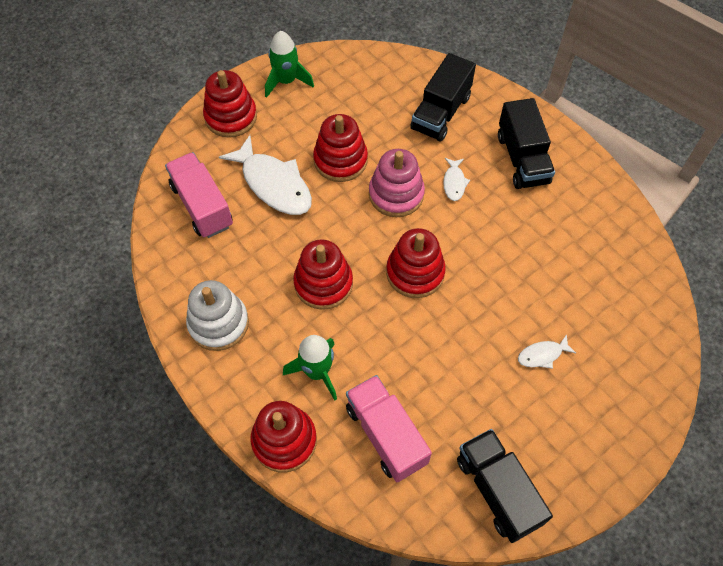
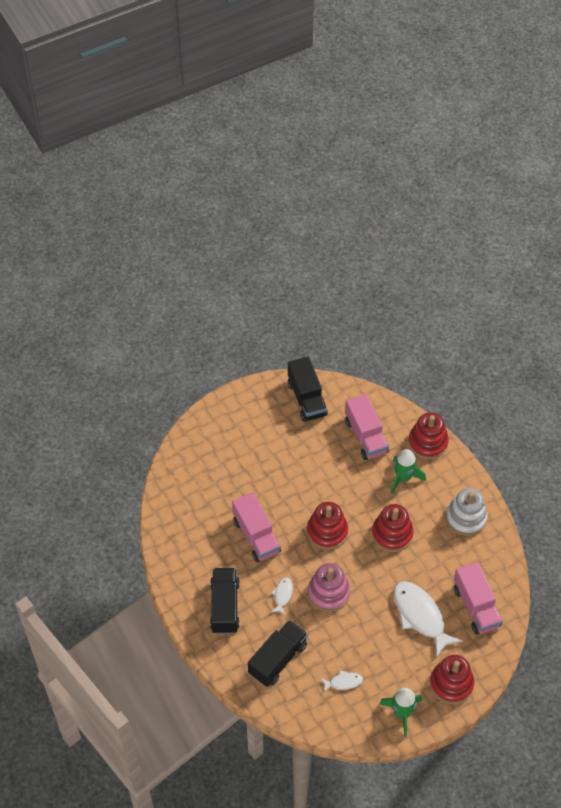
camera: 170 degrees left, 5 degrees down
(340, 160) = (366, 628): red stacking toy -> none
(511, 251) = (256, 536): none -> pink truck
(542, 355) = (257, 466): white fish -> white fish (343, 682)

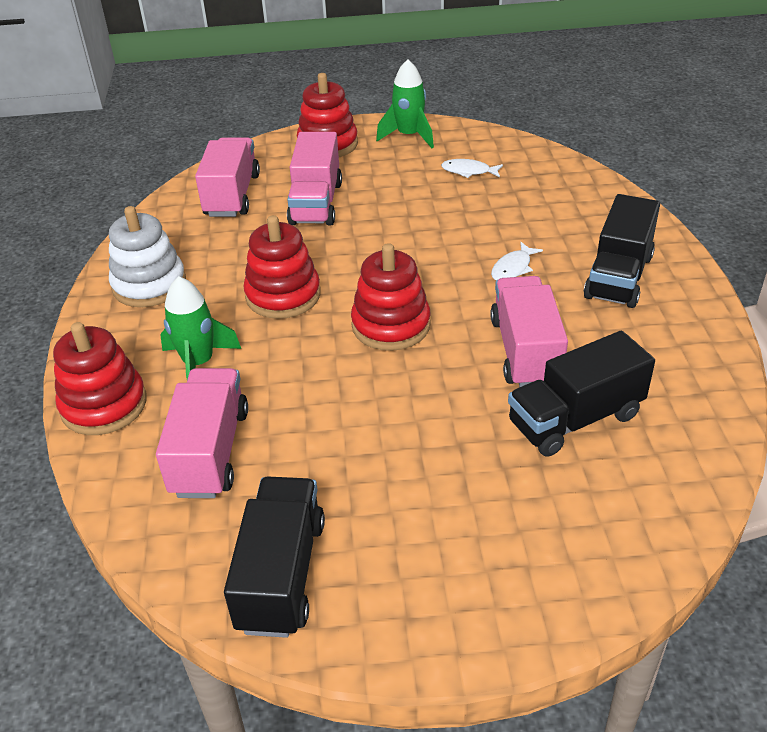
camera: 155 degrees left, 15 degrees down
(278, 659) = (553, 208): black truck -> black truck (575, 419)
(328, 592) = (436, 254): pink stacking toy -> none
(421, 616) = (316, 203): white fish -> pink truck

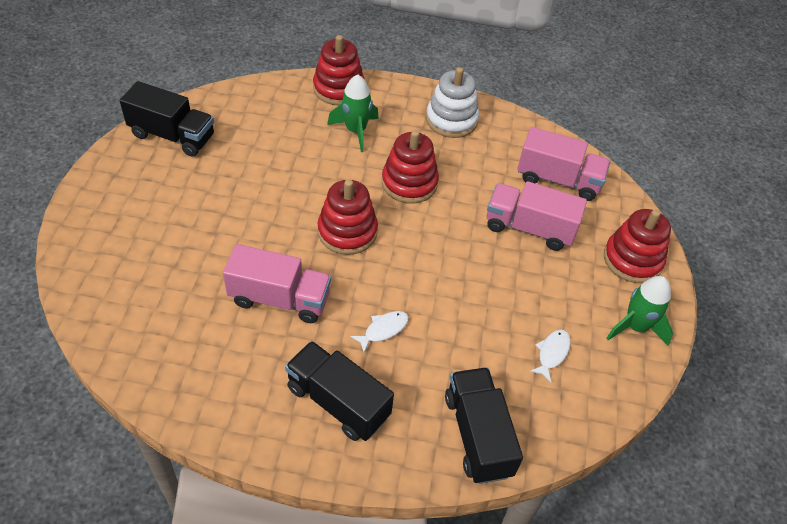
camera: 100 degrees right, 10 degrees up
(210, 452) = (275, 124): pink truck -> none
(513, 268) = (383, 330): white fish -> white fish turned 90 degrees clockwise
(575, 419) = (199, 300): black truck -> black truck (478, 435)

